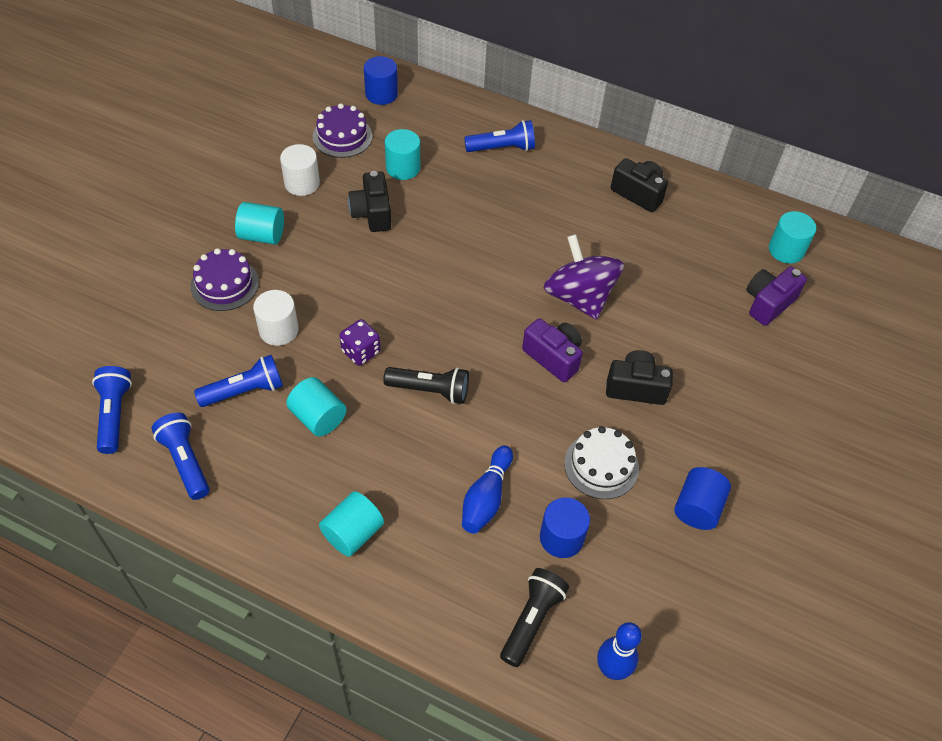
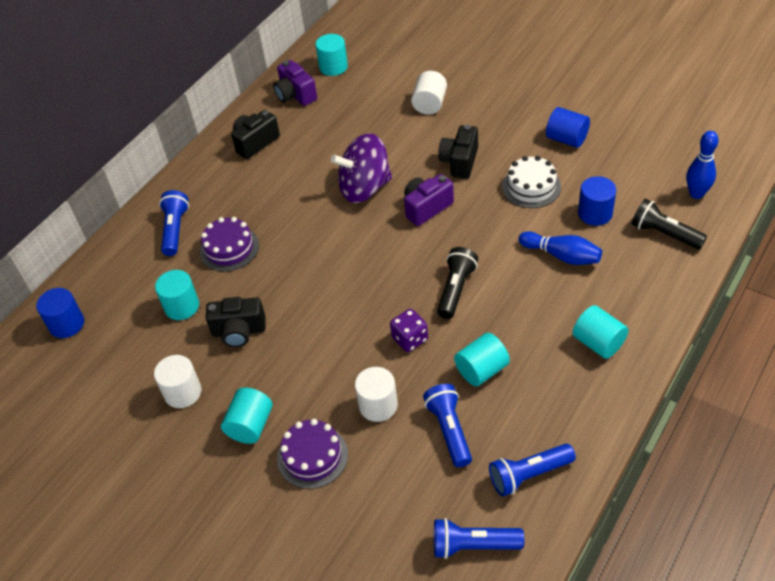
camera: 75 degrees left, 5 degrees down
(342, 136) = (122, 358): purple cake -> purple cake (229, 248)
(736, 352) = (430, 104): none -> white cylinder
(768, 303) = (385, 82): purple camera -> purple camera (295, 95)

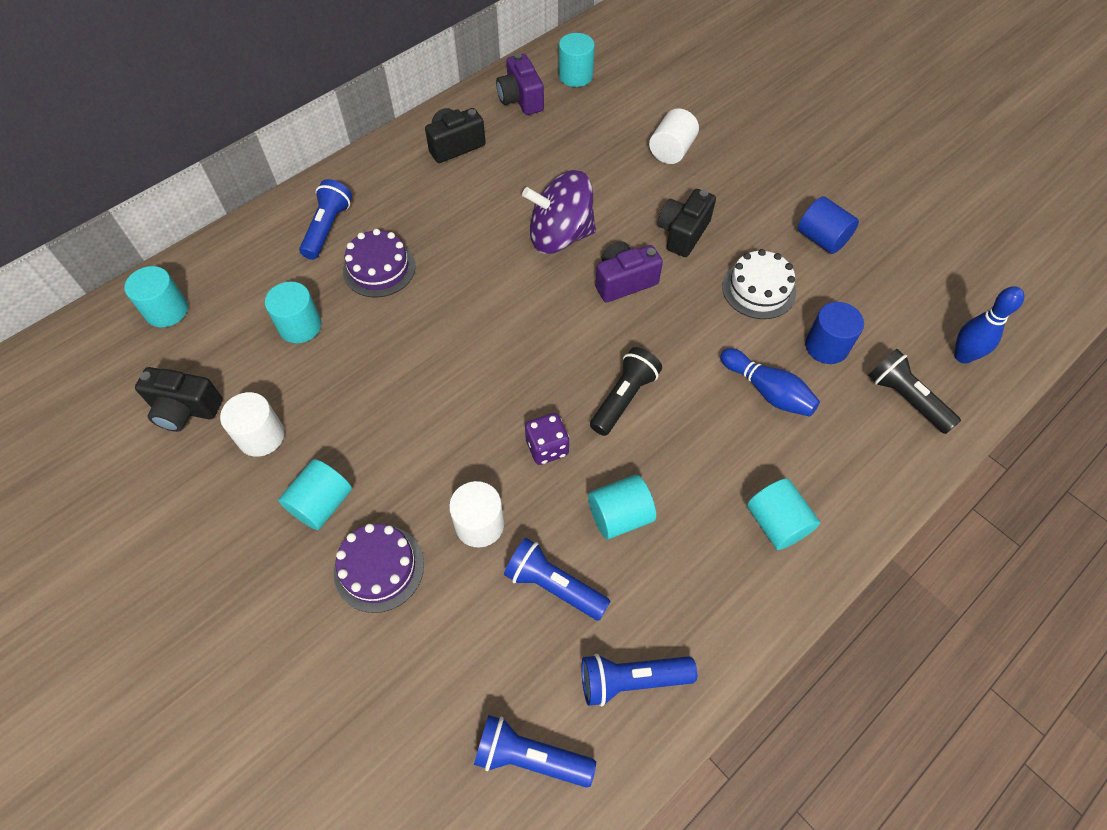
camera: 10 degrees right, 10 degrees up
(67, 324) = (166, 310): blue cylinder -> turquoise cylinder
(239, 331) = (352, 377): black camera -> black camera (185, 409)
(449, 430) = (553, 585): blue flashlight -> blue flashlight turned 60 degrees counterclockwise

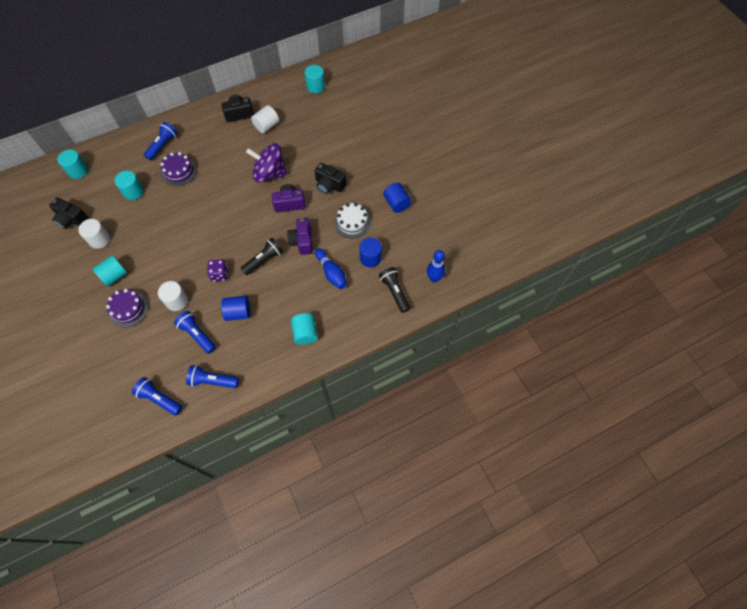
camera: 15 degrees right, 5 degrees up
(520, 99) = (282, 94): purple camera -> purple camera (302, 241)
(619, 516) = (238, 312): turquoise cylinder -> blue cylinder
(671, 151) = (345, 139): white cylinder -> white cylinder (266, 126)
(683, 233) = (329, 185): black camera -> black camera turned 105 degrees counterclockwise

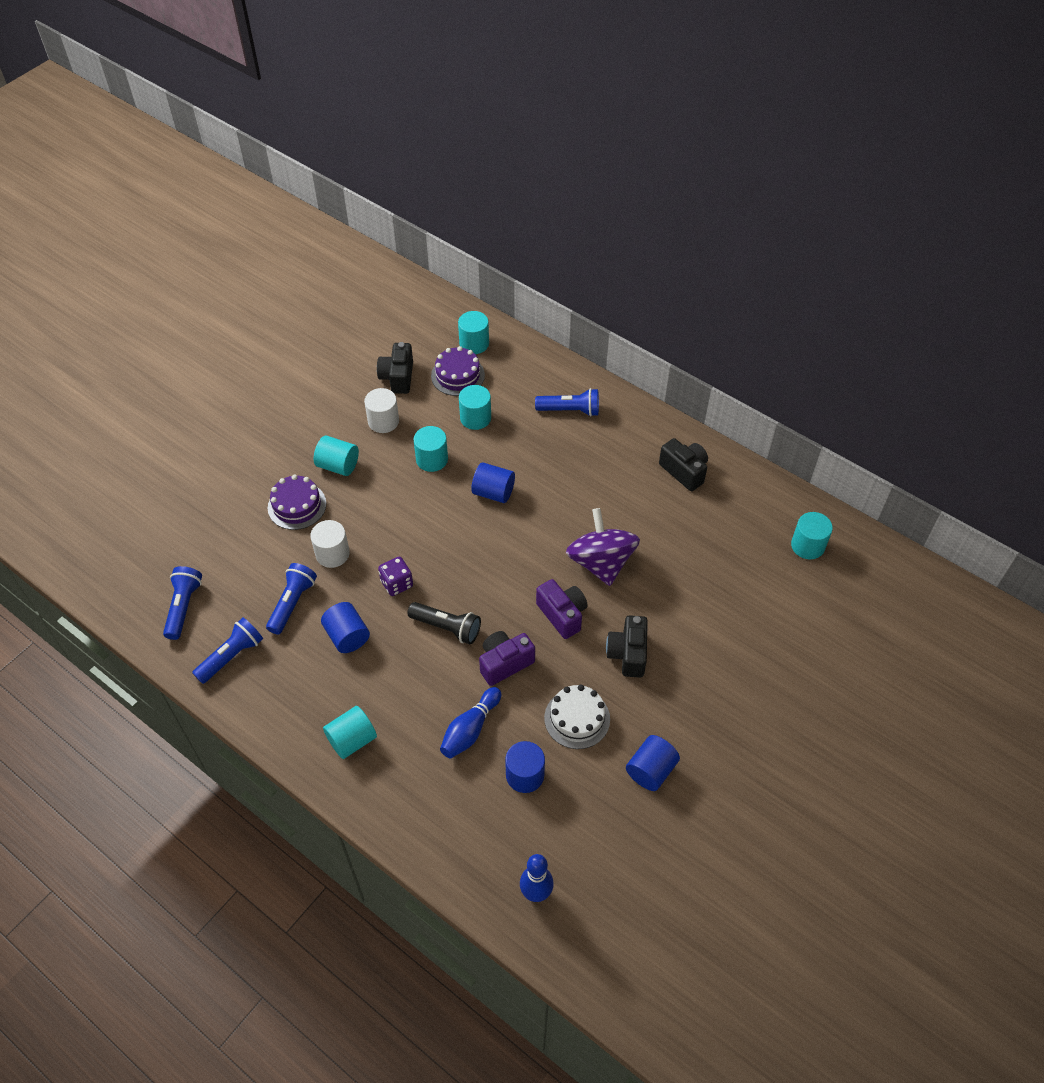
camera: 65 degrees right, 10 degrees down
(146, 225) = (432, 459): none -> turquoise cylinder
(179, 171) = (538, 450): purple cake -> purple cake (458, 375)
(191, 203) = (493, 492): none -> blue cylinder
(212, 381) = (231, 656): blue flashlight -> blue flashlight turned 60 degrees clockwise
(266, 126) = (685, 516): white cylinder -> none
(394, 292) = (480, 840): black flashlight -> none

